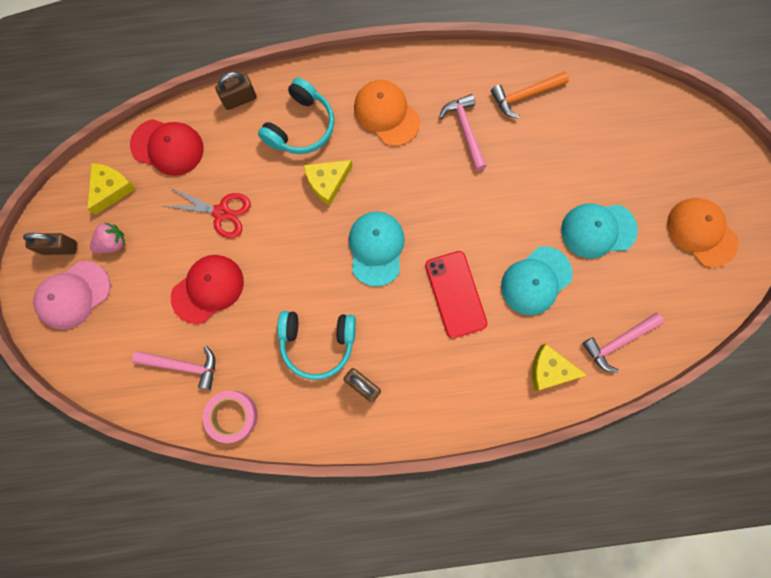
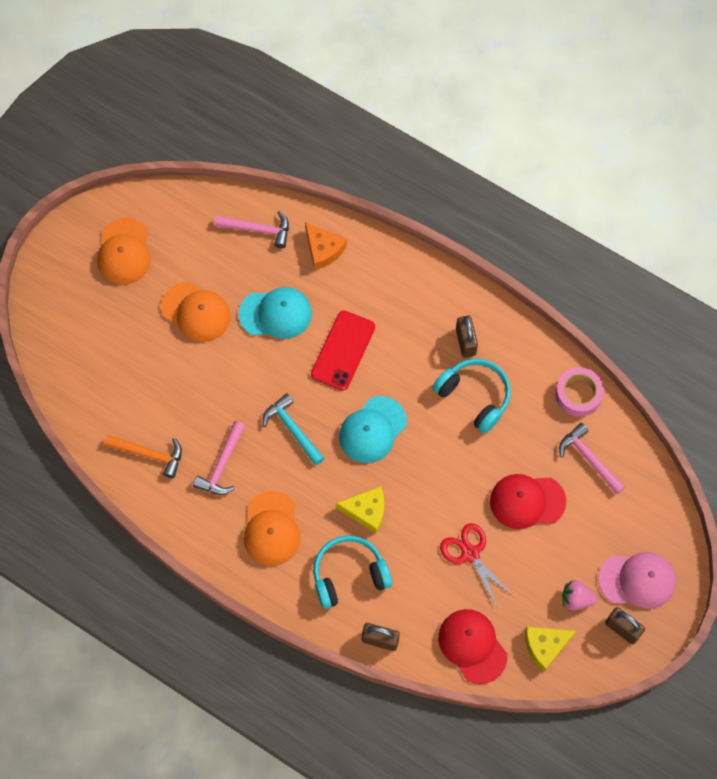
camera: 140 degrees left, 10 degrees down
(438, 199) = (292, 429): none -> turquoise hammer
(549, 369) = (323, 249): yellow cheese -> orange cheese
(598, 230) = (196, 312): turquoise cap -> orange cap

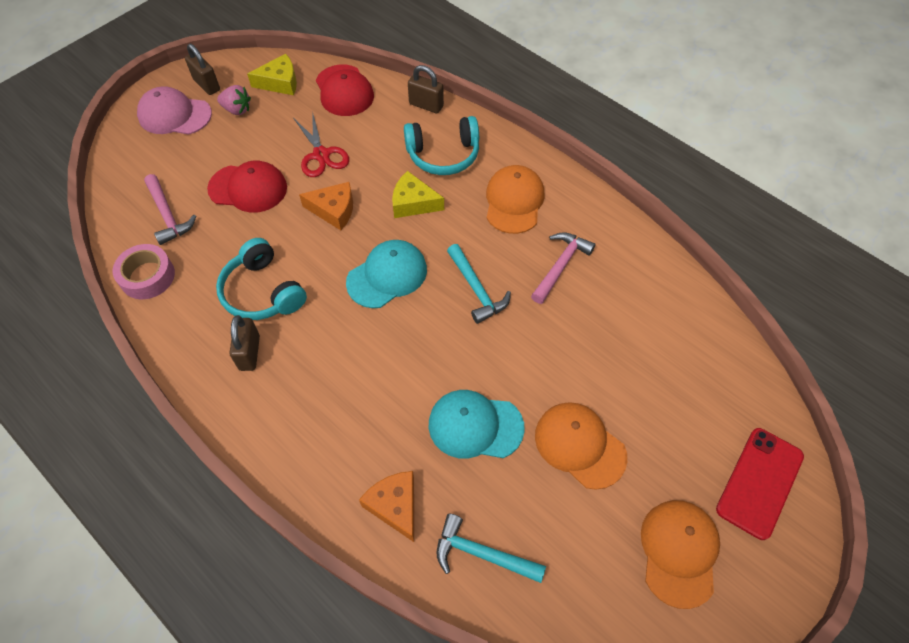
camera: 170 degrees left, 10 degrees down
(149, 454) = (642, 288): orange hammer -> none
(258, 229) = (482, 554): pink hammer -> turquoise hammer
(343, 350) = (399, 366): red phone -> red phone (759, 482)
(438, 490) = (334, 210): none -> orange cheese

